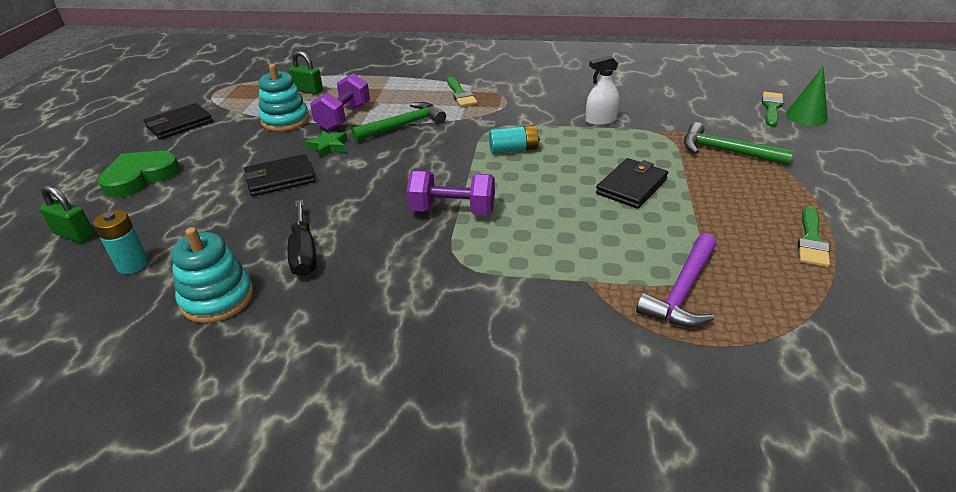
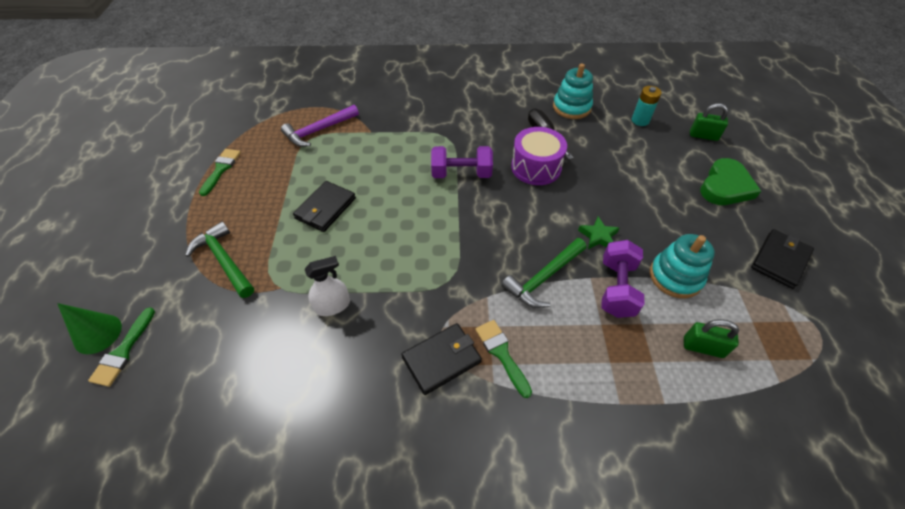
camera: 170 degrees right, 15 degrees up
(280, 179) = (610, 194): black wallet -> black wallet (441, 359)
(348, 211) = (536, 167): none -> purple drum
(513, 149) = (423, 247): turquoise battery -> none
(682, 291) = (319, 130): purple hammer -> purple hammer turned 150 degrees counterclockwise
(726, 151) = (224, 261): green hammer -> green hammer turned 150 degrees counterclockwise

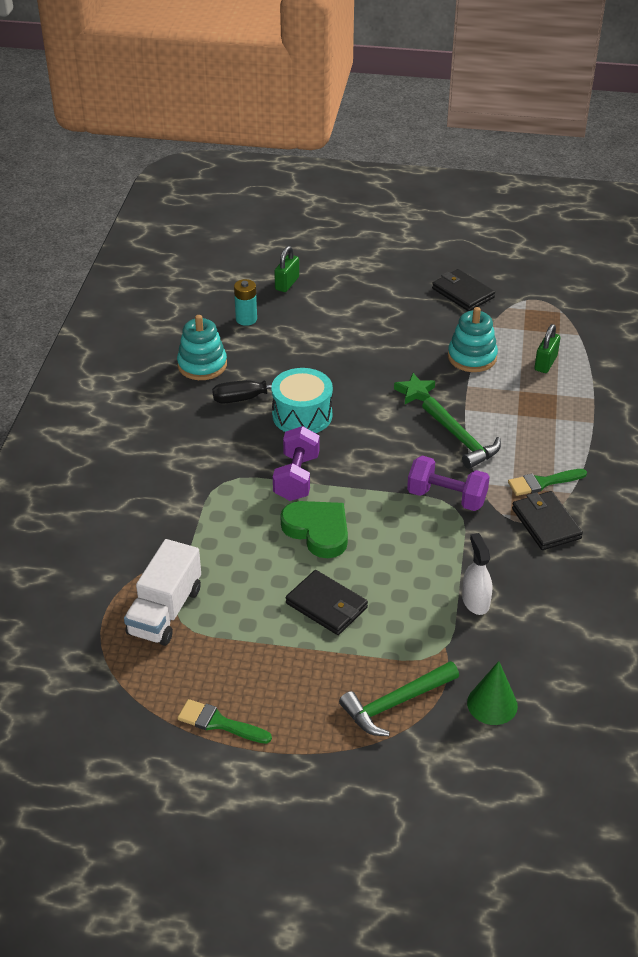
camera: 80 degrees left, 10 degrees down
(97, 334) = (490, 819): green cone -> green cone (492, 704)
(123, 351) = (516, 787): green brush -> none
(319, 130) = (165, 611): purple hammer -> white truck
(536, 167) = (302, 415): purple drum -> turquoise drum
(616, 288) = (480, 396): purple dumbbell -> purple dumbbell (446, 497)
(725, 186) = (366, 293): green heart -> green heart (318, 531)

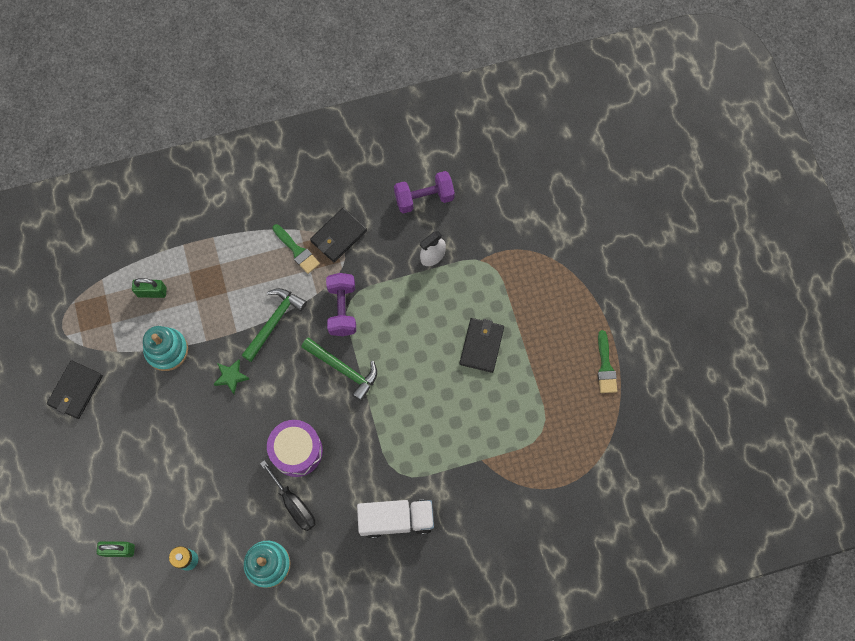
camera: 115 degrees left, 30 degrees up
(165, 611) = (538, 447): white truck -> white truck (396, 519)
(296, 478) = (369, 422): purple dumbbell -> purple dumbbell (424, 198)
(302, 415) = (296, 451): turquoise drum -> purple drum
(318, 531) = (416, 382): green heart -> none
(396, 703) = (538, 272): green hammer -> green hammer (343, 369)
(492, 704) = (511, 218): green cone -> none

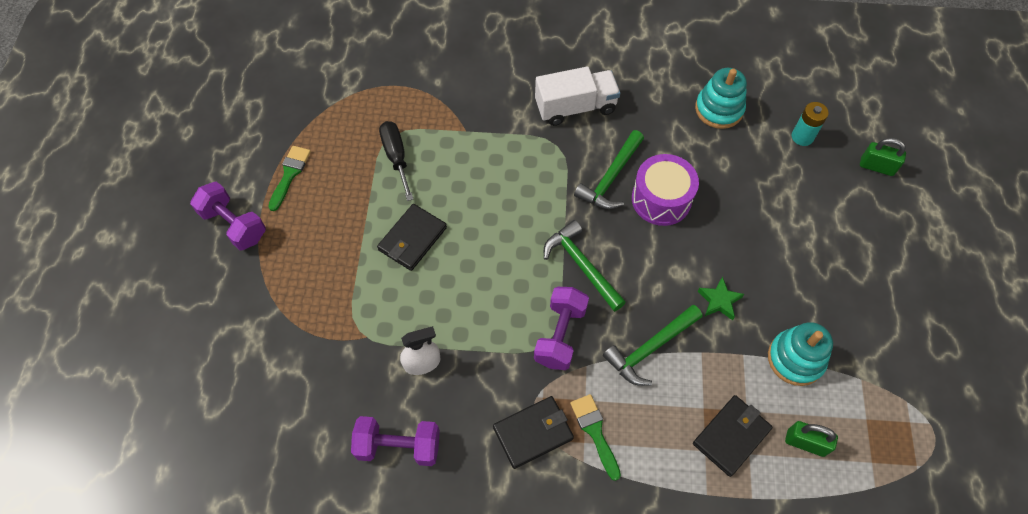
camera: 160 degrees left, 10 degrees down
(76, 390) = (919, 348): black wallet -> black wallet (731, 436)
(294, 504) = (678, 151): black screwdriver -> black screwdriver (396, 157)
(343, 457) = (611, 178): none -> green hammer
(396, 519) = (575, 107): white truck -> white truck turned 150 degrees clockwise
(623, 309) = (234, 225): none -> purple dumbbell

